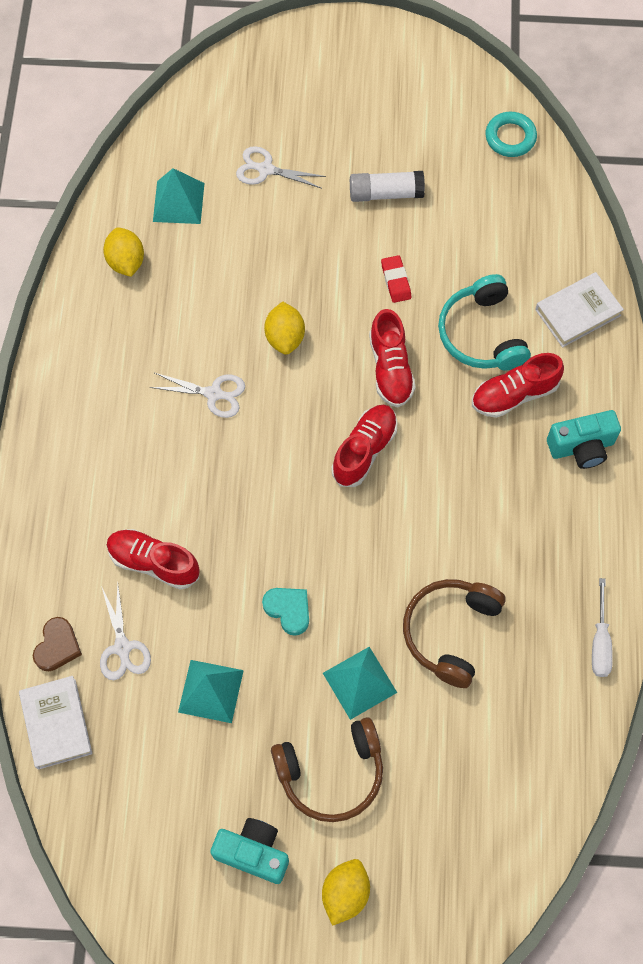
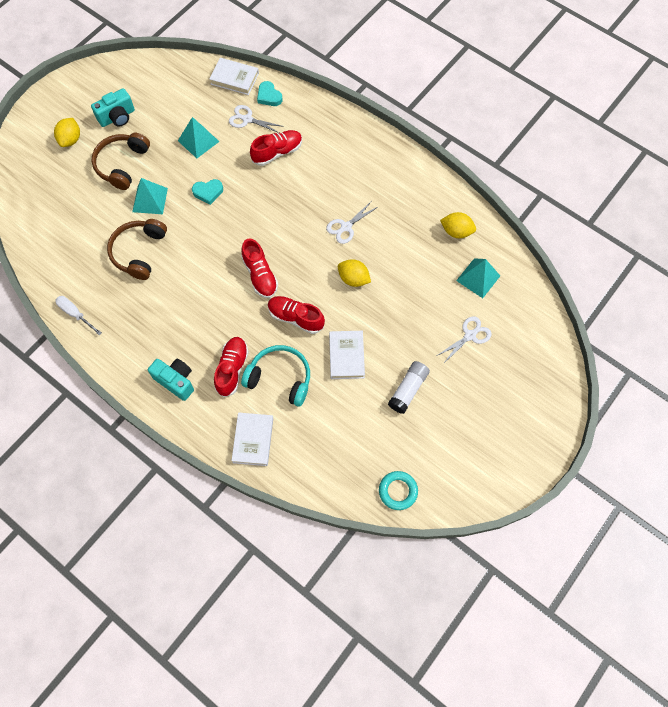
camera: 125 degrees right, 0 degrees up
(57, 646) = (269, 96): brown heart -> turquoise heart
(345, 893) = (71, 139): yellow lemon -> yellow lemon turned 45 degrees clockwise
(396, 281) = (346, 356): red eraser -> white book
(450, 632) = (139, 252): brown headphones -> brown headphones turned 135 degrees counterclockwise
(581, 447) = (176, 381): turquoise camera -> turquoise camera turned 105 degrees clockwise

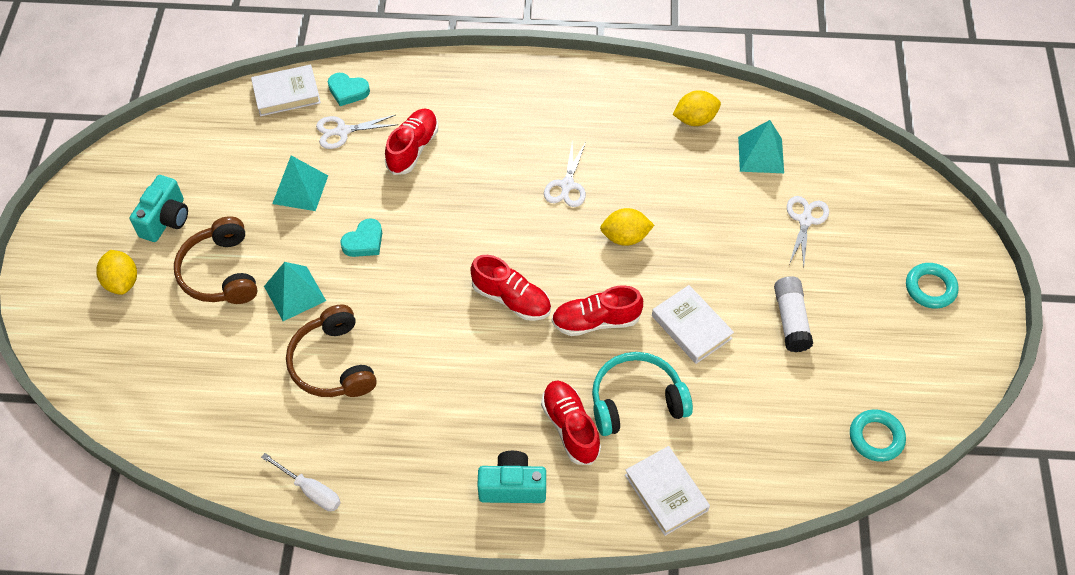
camera: 35 degrees left, 10 degrees down
(75, 314) = (310, 490): white screwdriver -> white screwdriver turned 150 degrees counterclockwise
(511, 426) = (930, 288): none -> turquoise ring

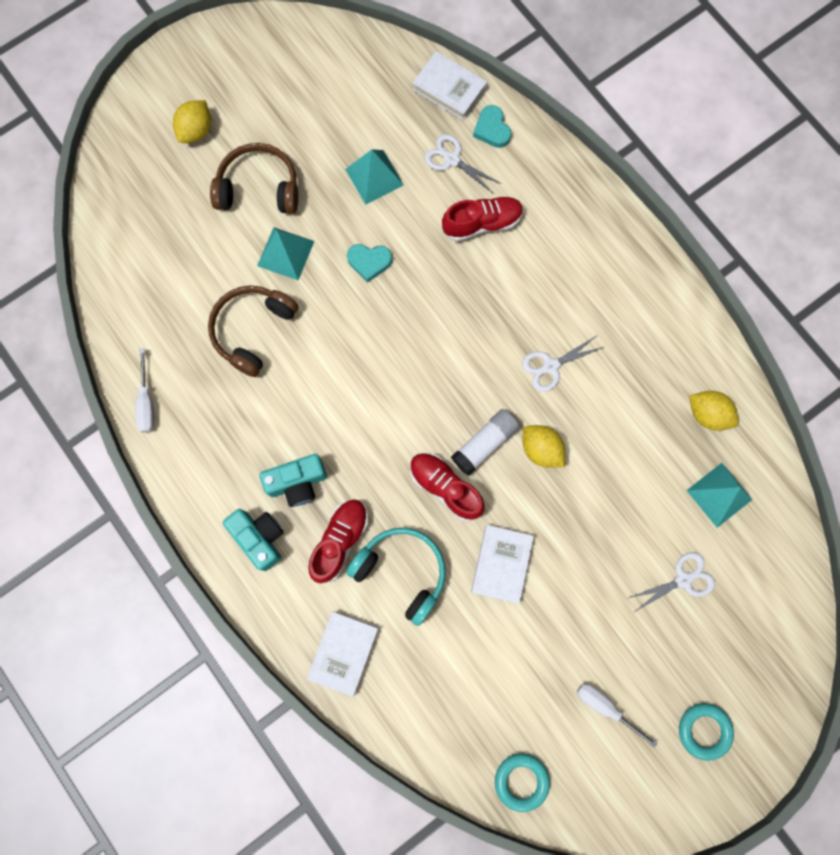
camera: 50 degrees right, 20 degrees up
(166, 220) = (269, 111): turquoise camera -> turquoise camera (297, 483)
(220, 272) = (259, 188): brown headphones -> brown headphones turned 60 degrees clockwise
(511, 299) = (411, 410): red shoe -> none
(791, 320) = (574, 637): white glue stick -> white glue stick (484, 444)
(862, 339) = (605, 707): none -> white screwdriver

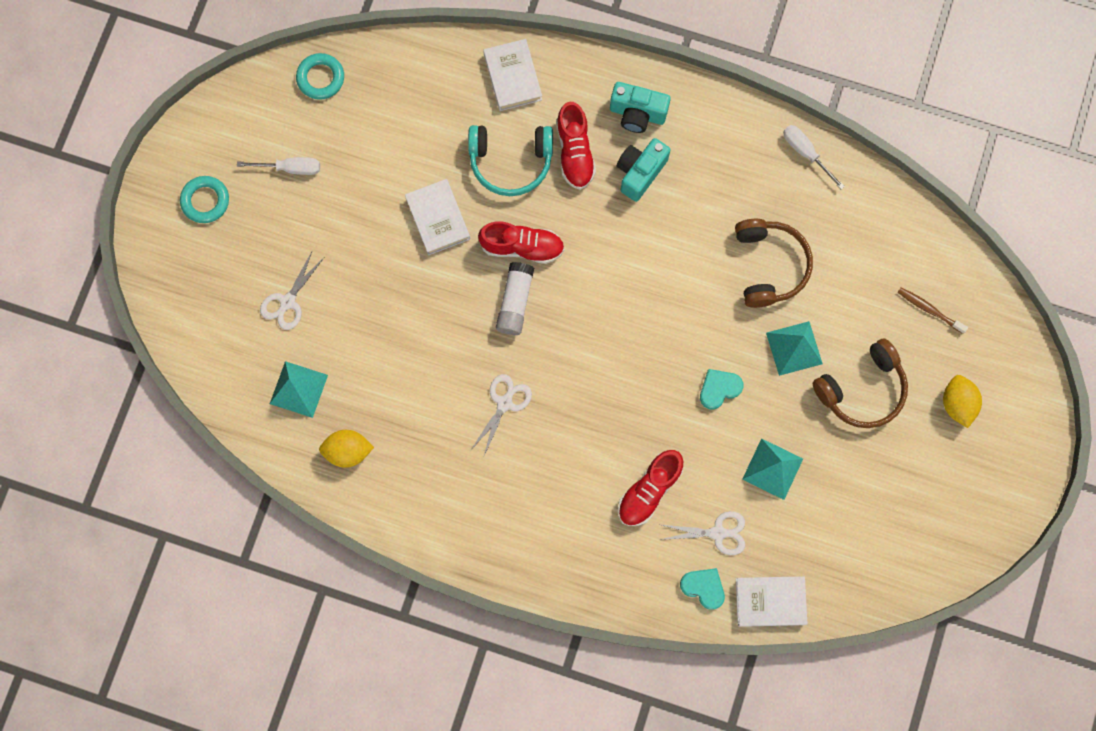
camera: 145 degrees right, 0 degrees up
(157, 211) = (929, 310): none -> brown toothbrush
(541, 449) = (466, 328): yellow lemon -> none

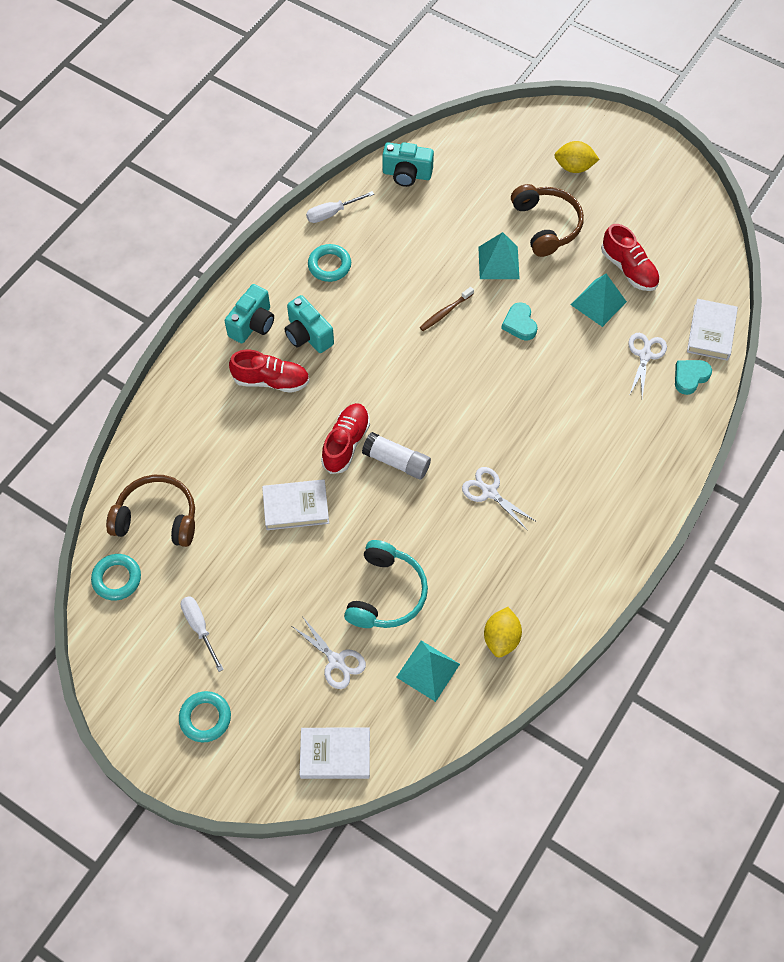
camera: 75 degrees left, 15 degrees down
(290, 168) = (199, 628): white screwdriver -> white screwdriver turned 45 degrees counterclockwise
(510, 162) = (262, 433): turquoise headphones -> turquoise headphones (386, 593)
(512, 77) = (181, 413): white book -> white book (335, 754)
(649, 490) = (596, 397): red shoe -> red shoe (629, 269)
(735, 170) = (329, 265): none -> turquoise ring
(769, 265) = (422, 262): brown headphones -> brown headphones (157, 517)
(885, 218) = (407, 174): none -> turquoise camera
(929, 310) = (492, 165): brown toothbrush -> brown toothbrush (445, 312)

